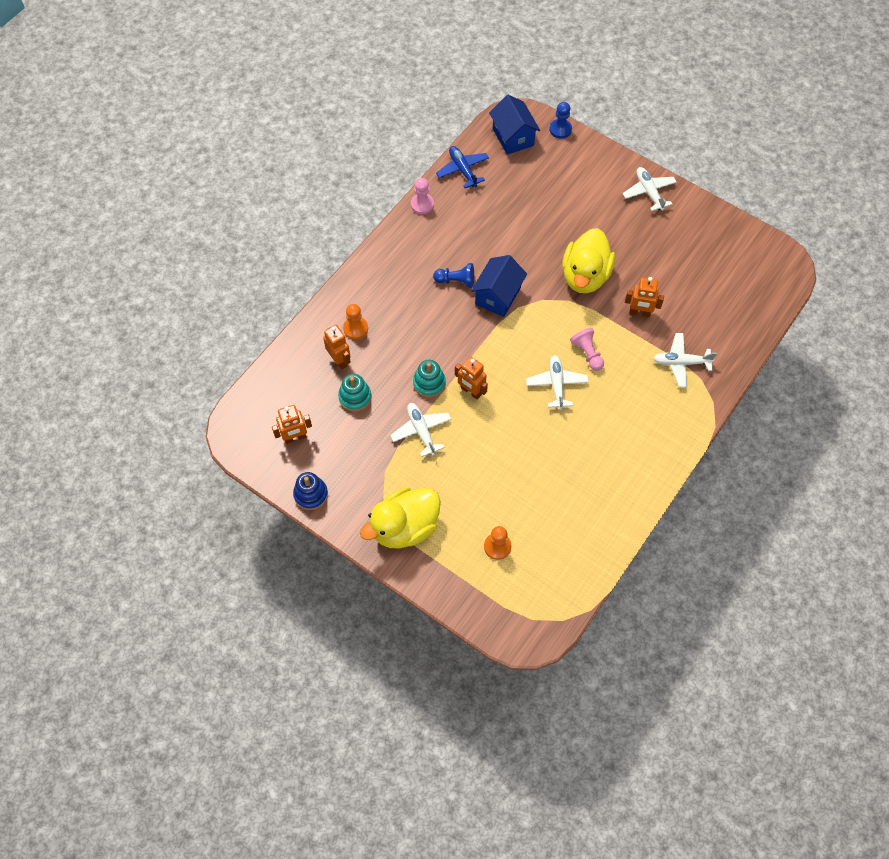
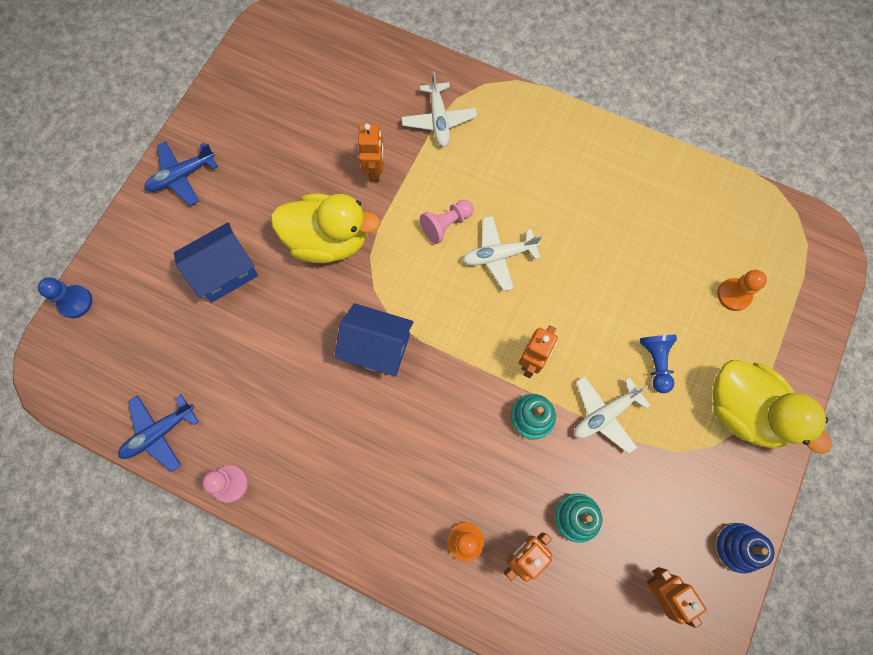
camera: 100 degrees left, 10 degrees up
(456, 281) = (361, 409): blue pawn -> blue pawn (655, 362)
(513, 137) = (92, 368): blue house -> blue house (225, 272)
(649, 192) = (182, 176): white plane -> blue plane

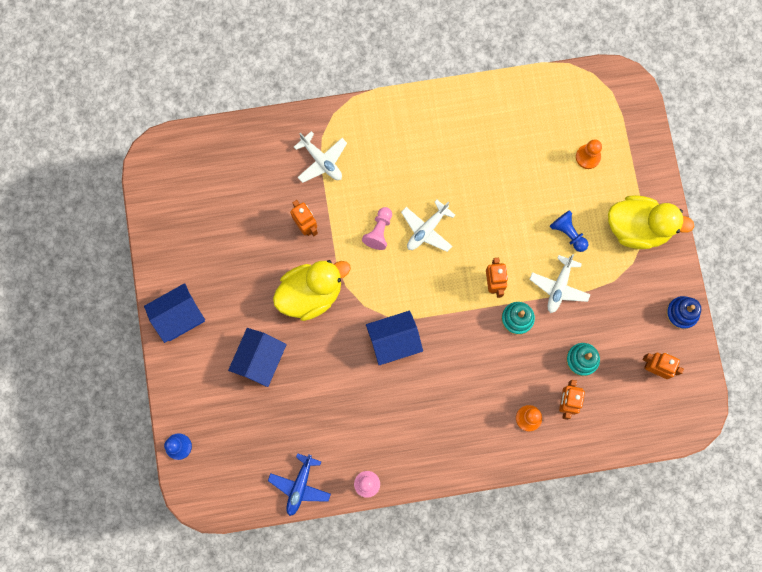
camera: 35 degrees left, 5 degrees up
(182, 176) = (179, 317): blue plane -> blue house

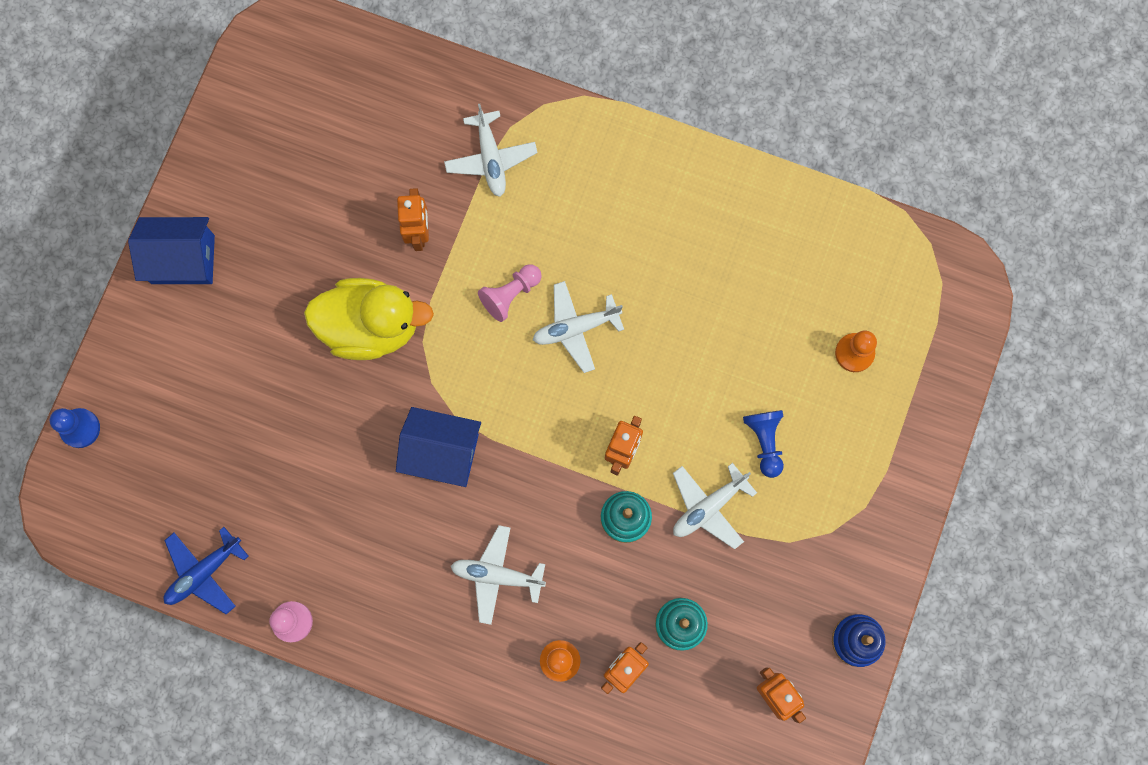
camera: 30 degrees right, 0 degrees up
(260, 360) = (252, 376): blue house -> none
(465, 391) = (497, 575): none -> white plane
(637, 228) = (865, 488): yellow duck -> none

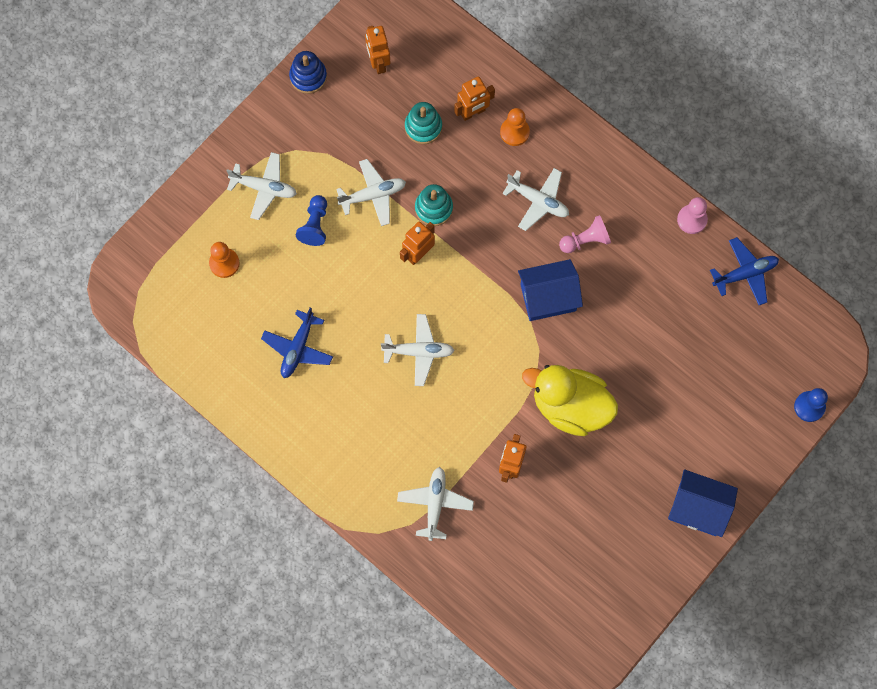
camera: 160 degrees left, 5 degrees down
(442, 452) = (548, 297): blue house -> blue house turned 45 degrees counterclockwise
(510, 294) = (458, 393): pink pawn -> pink pawn (585, 240)
(721, 281) = (298, 348): none -> blue plane
(848, 467) = (264, 188): none -> white plane

